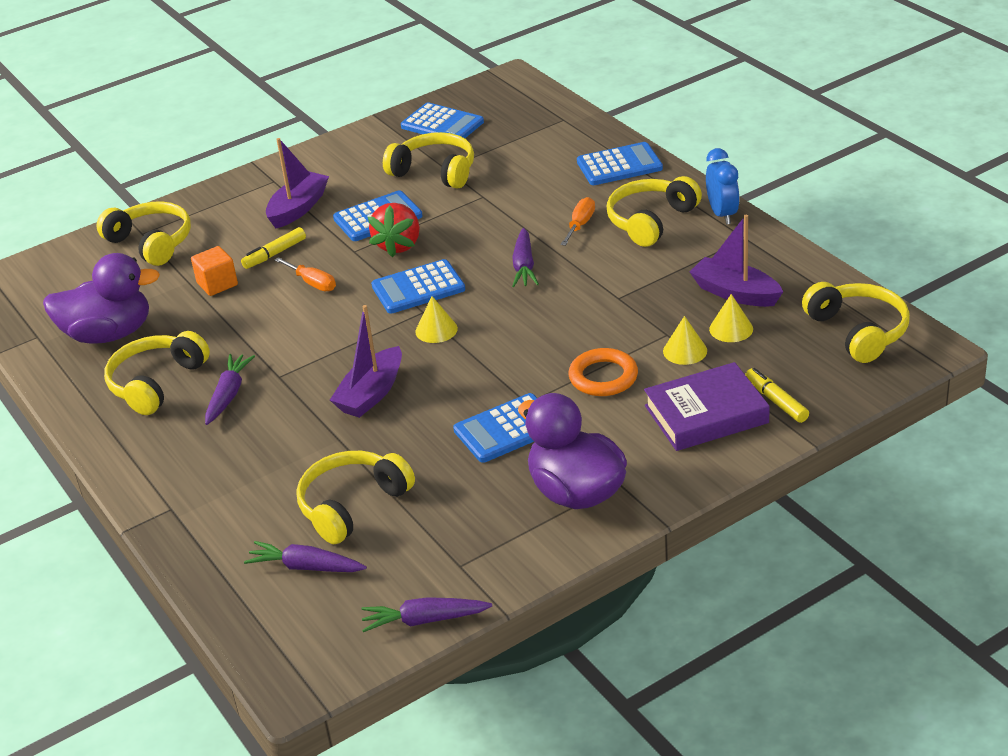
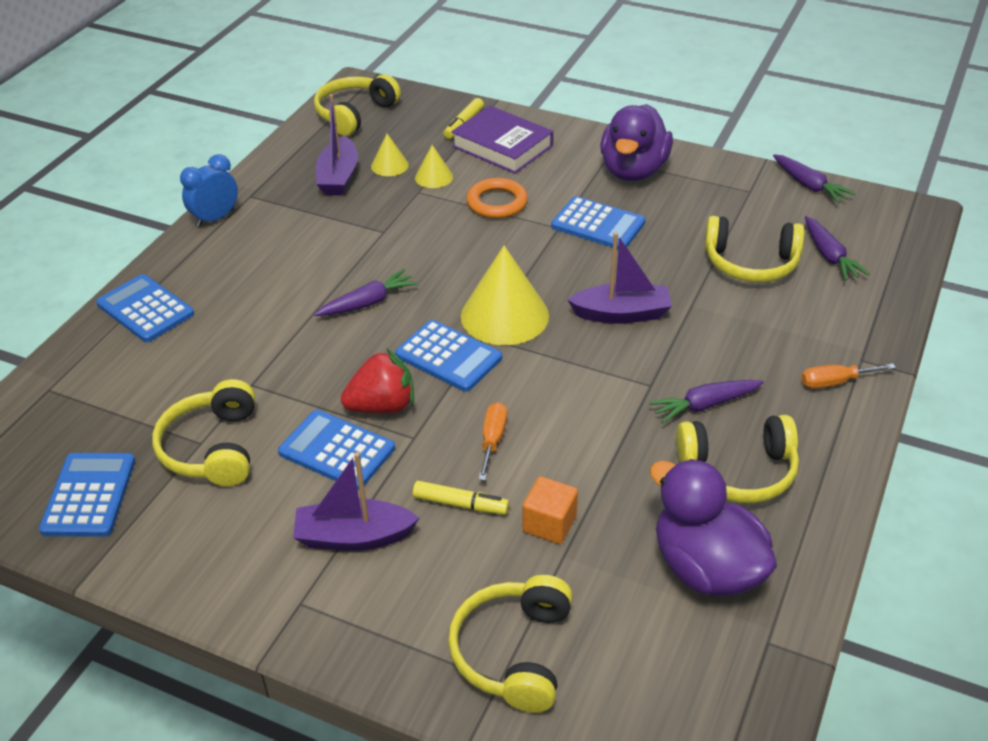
camera: 125 degrees left, 5 degrees up
(436, 330) = (504, 315): yellow cone -> yellow cone, size x2.00
(580, 225) = (275, 294): orange screwdriver -> orange screwdriver (835, 382)
(650, 221) = (247, 254): yellow headphones -> none

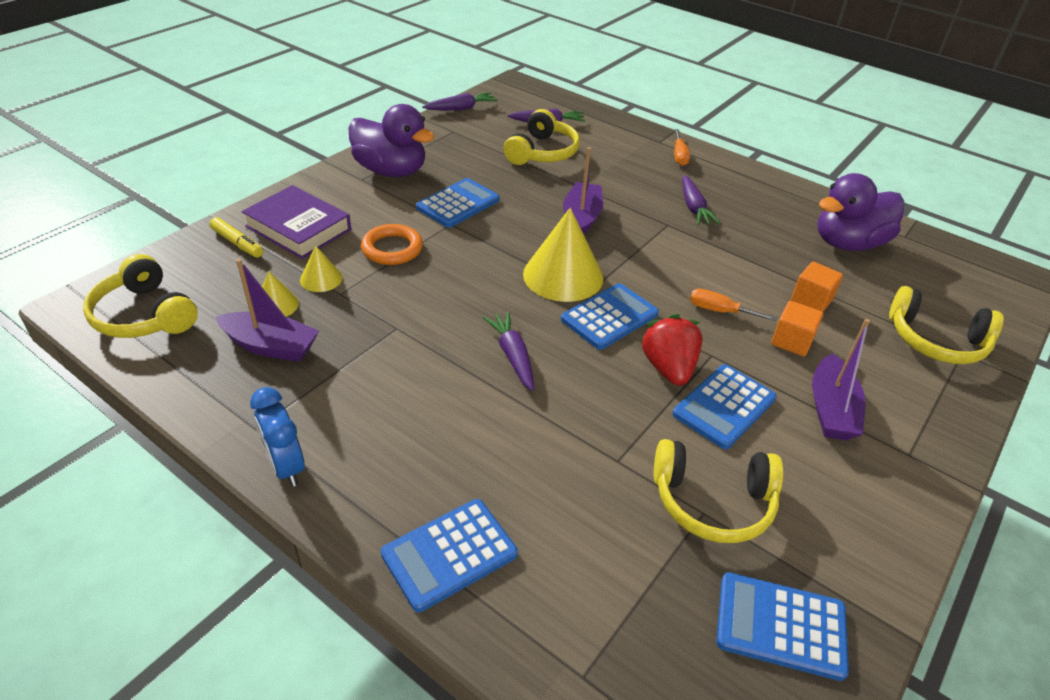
camera: 80 degrees left, 0 degrees up
(460, 504) = (792, 341): yellow marker -> orange cube
(502, 146) = (298, 228): purple book -> purple book turned 75 degrees clockwise
(738, 471) = (760, 210): yellow headphones -> none

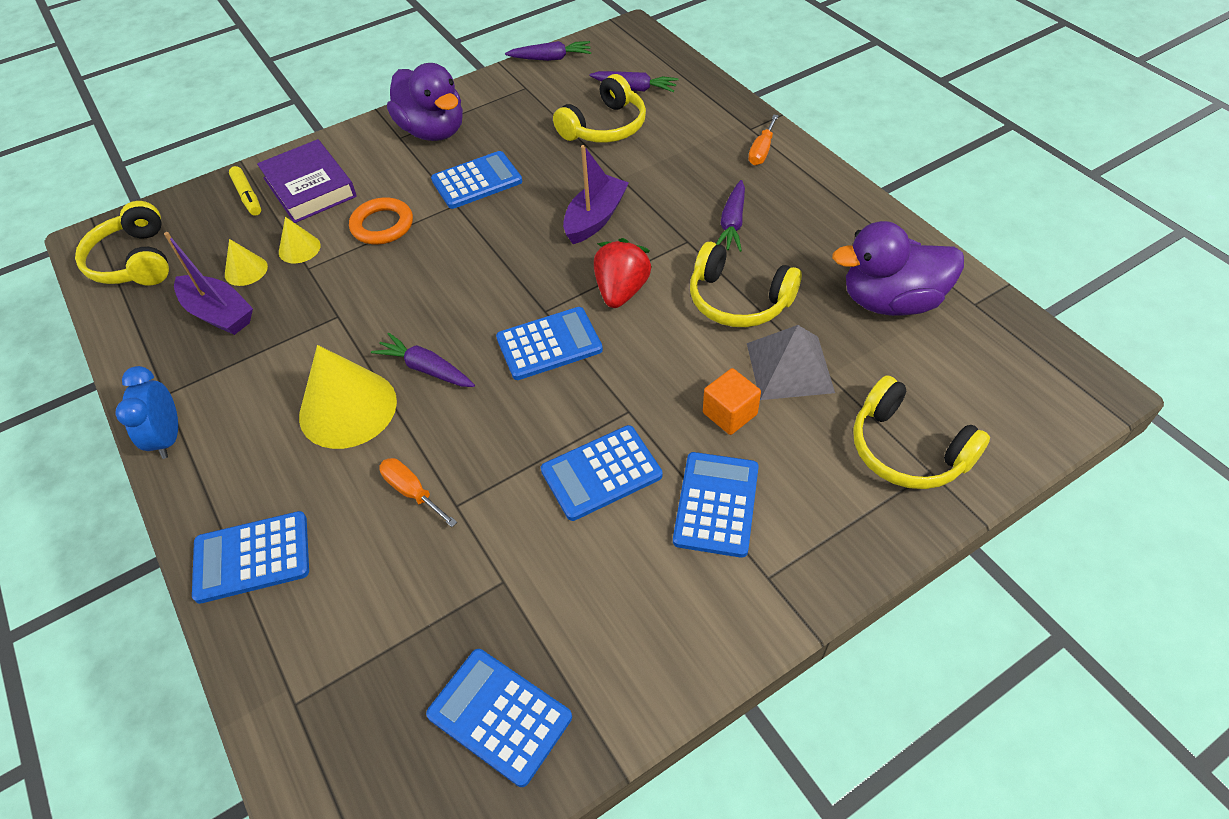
camera: 25 degrees right, 10 degrees up
(512, 355) = (426, 368): purple carrot -> purple carrot turned 60 degrees counterclockwise
(563, 276) = (531, 286): yellow cone -> yellow cone (348, 408)
(668, 368) = (572, 416): red strawberry -> red strawberry (621, 291)
(712, 502) = (519, 573): yellow headphones -> yellow headphones (738, 300)
(719, 311) = (673, 360): orange screwdriver -> orange screwdriver (412, 492)
(811, 300) = (790, 367): orange cube -> grey pyramid
(831, 409) = (716, 504): purple boat -> blue calculator

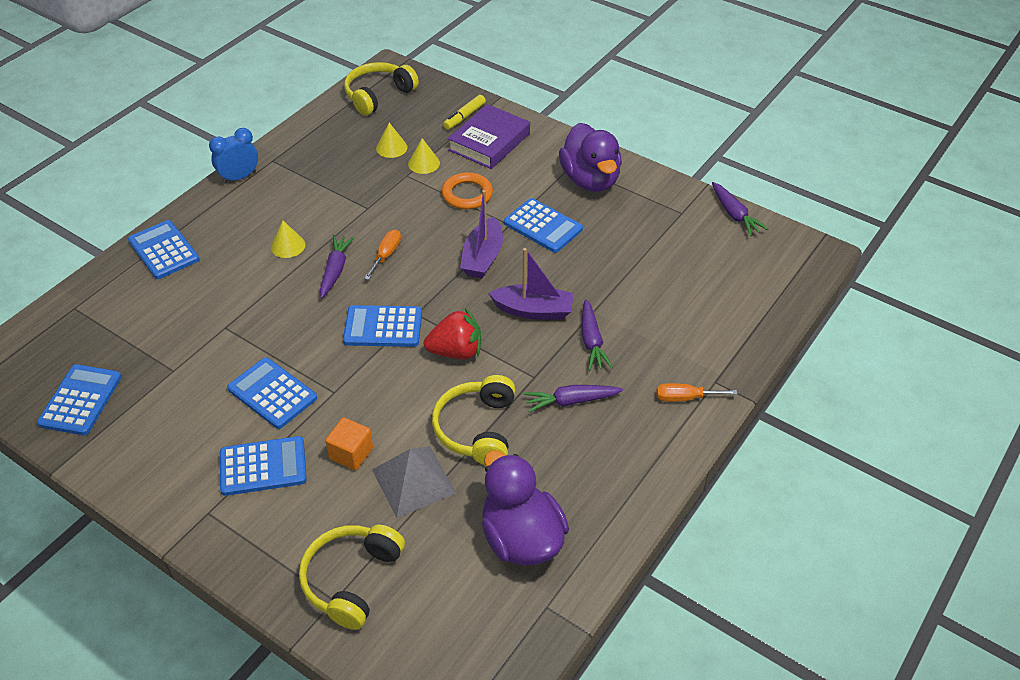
camera: 65 degrees right, 5 degrees down
(219, 314) = (347, 153): purple boat -> purple boat (482, 257)
(348, 408) = (288, 245): yellow cone -> yellow cone, size x0.50
(412, 492) = (229, 302): orange screwdriver -> orange screwdriver (386, 255)
(433, 131) = (590, 180): purple duck -> purple duck turned 45 degrees counterclockwise
(549, 344) = (383, 327): blue calculator -> blue calculator turned 135 degrees clockwise
(605, 127) = (657, 280): yellow headphones -> none
(635, 88) = (726, 283): purple carrot -> purple carrot (592, 341)

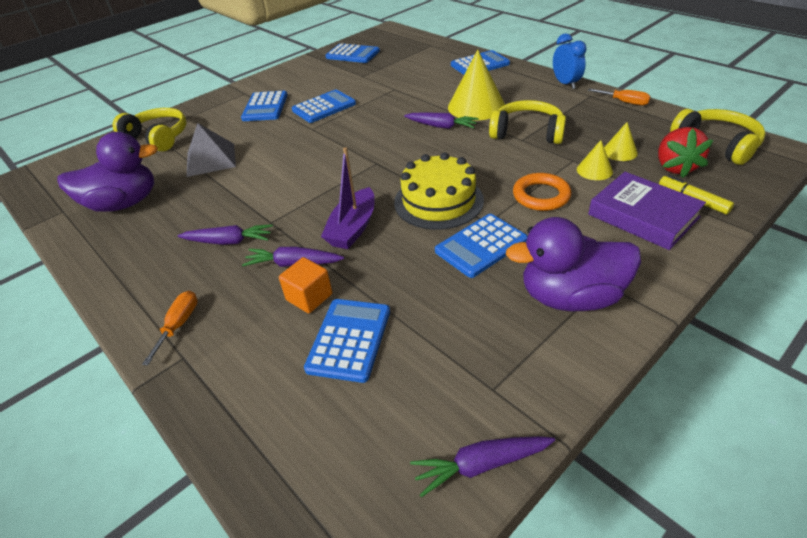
camera: 105 degrees right, 5 degrees down
(288, 245) = (476, 106): yellow cone -> yellow cone, size x2.00
(351, 453) = (253, 136): orange cube -> orange cube (309, 297)
(383, 327) = (367, 147): blue calculator -> blue calculator (349, 339)
(386, 255) = (454, 149): orange screwdriver -> orange screwdriver (624, 102)
(456, 351) = (323, 181): red strawberry -> red strawberry (675, 167)
(477, 429) = (236, 188): yellow headphones -> yellow headphones (527, 132)
(482, 257) = (438, 201): purple boat -> yellow cake
(571, 401) = (229, 241): purple carrot -> purple carrot turned 90 degrees clockwise

